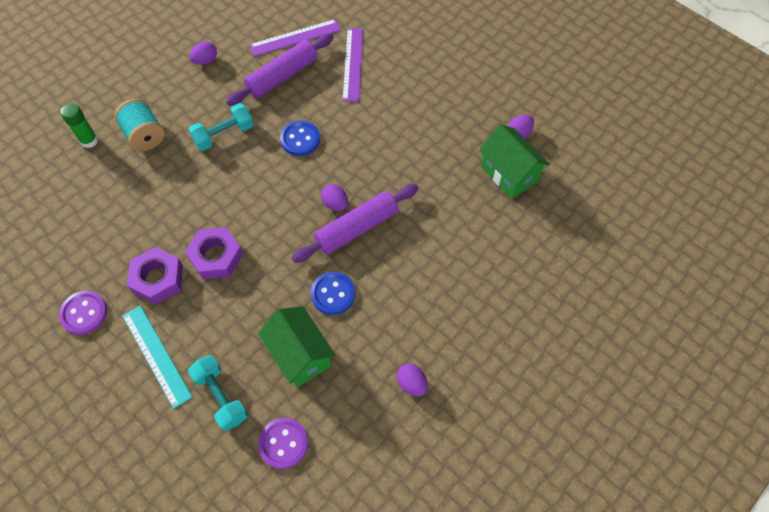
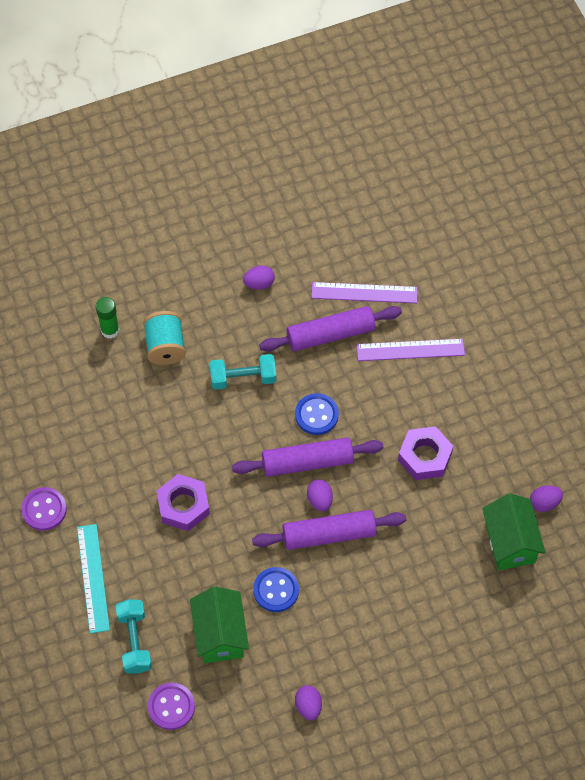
camera: 25 degrees right, 0 degrees up
(158, 279) = (121, 505): purple nut -> purple nut (425, 457)
(310, 178) = (307, 462): none -> purple rolling pin
(353, 64) = (410, 350): purple ruler -> purple ruler turned 60 degrees clockwise

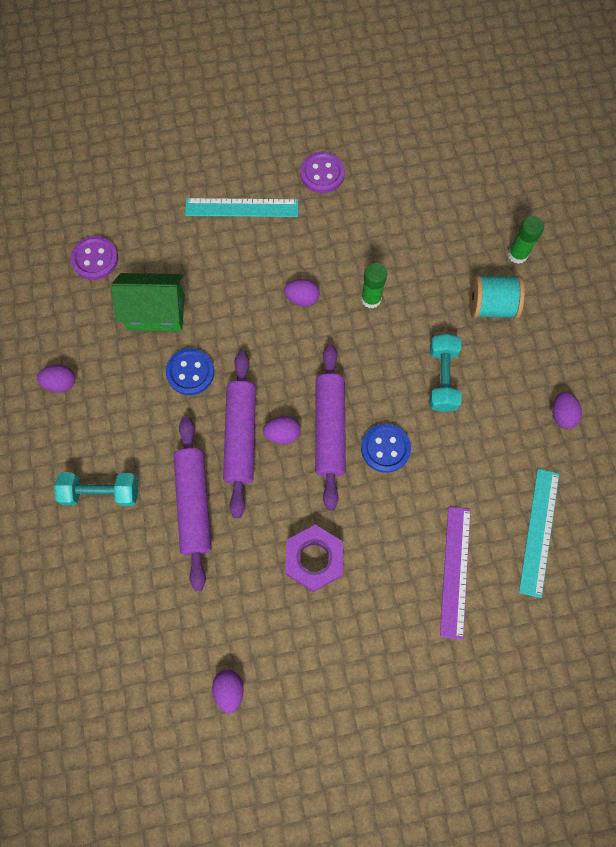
camera: 100 degrees right, 10 degrees up
(135, 641) = (168, 236): turquoise dumbbell -> turquoise dumbbell (101, 492)
(174, 446) = (371, 299): none -> green glue stick
(183, 506) = (302, 298): purple nut -> purple egg
(330, 334) = (487, 482): purple rolling pin -> purple rolling pin (194, 503)
(364, 292) = (539, 532): purple ruler -> turquoise ruler
(510, 542) = (189, 635): green house -> none

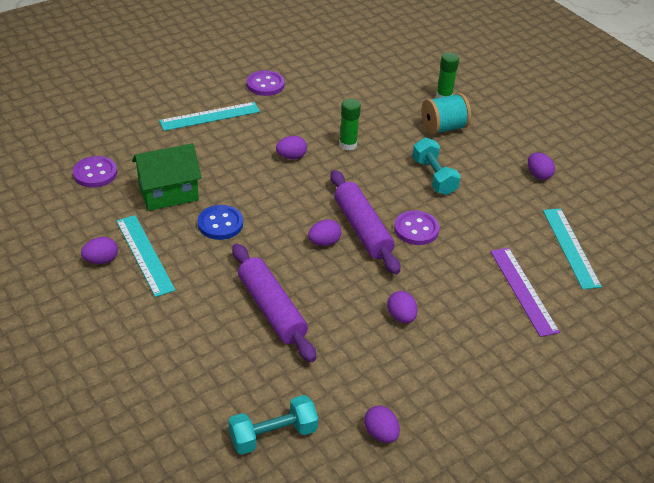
camera: 25 degrees left, 30 degrees down
(101, 492) = (179, 326): turquoise dumbbell -> turquoise dumbbell (273, 435)
(102, 389) = (144, 254): none -> turquoise ruler
(241, 436) = (289, 253): purple rolling pin -> none
(314, 559) = (401, 317): purple nut -> purple egg
(385, 448) = (416, 229): blue button -> purple button

